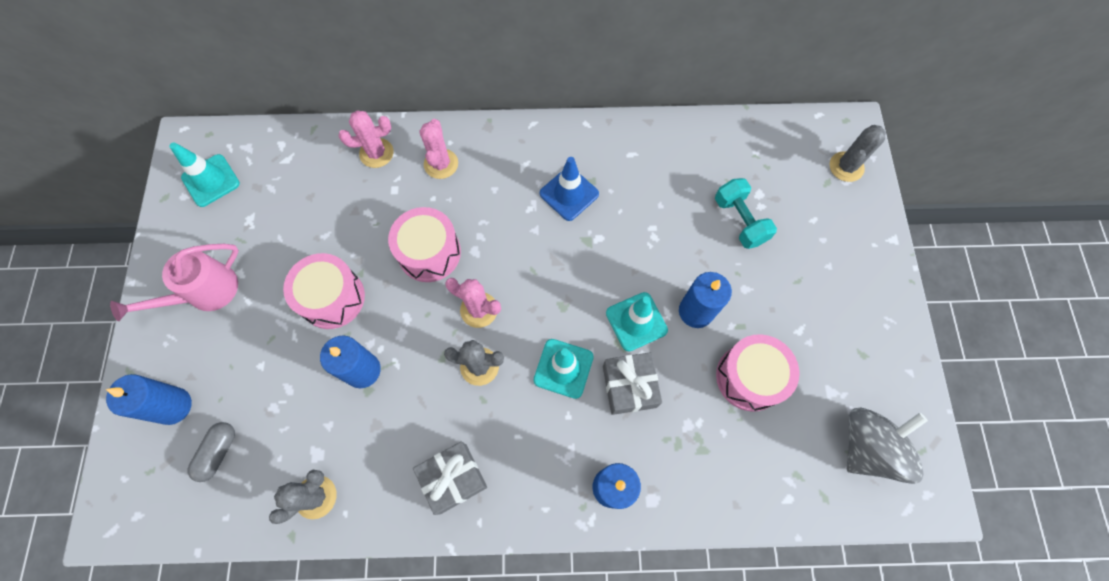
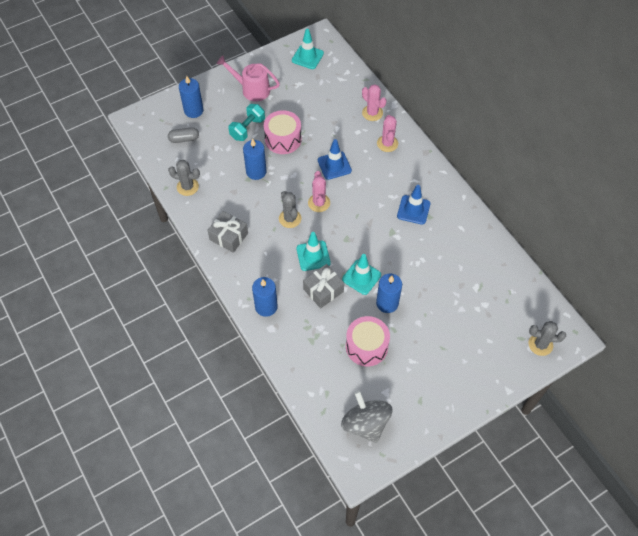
camera: 60 degrees right, 10 degrees down
(429, 253) = (334, 165): pink drum -> blue traffic cone
(441, 164) = (387, 143): pink cactus -> pink cactus turned 60 degrees counterclockwise
(739, 221) = (459, 301): turquoise dumbbell -> turquoise dumbbell (247, 128)
(868, 447) = (365, 423): grey spinning top -> grey spinning top turned 135 degrees counterclockwise

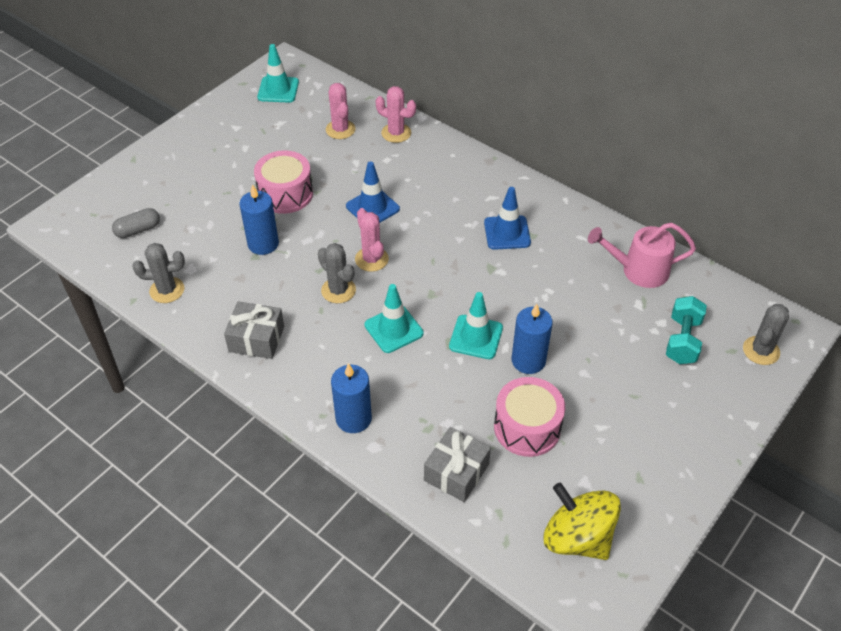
camera: 20 degrees left, 10 degrees down
(193, 110) = (139, 191): blue candle -> none
(247, 128) = (228, 193): turquoise dumbbell -> turquoise dumbbell (682, 340)
(251, 89) = (215, 145): pink watering can -> pink watering can (638, 270)
(323, 290) = (429, 371): grey gift -> grey gift (456, 472)
(365, 423) = (577, 537): grey spinning top -> yellow spinning top
(387, 143) = (433, 163): pink cactus -> pink cactus (340, 129)
(540, 344) = (761, 351): grey cactus -> grey cactus turned 45 degrees counterclockwise

